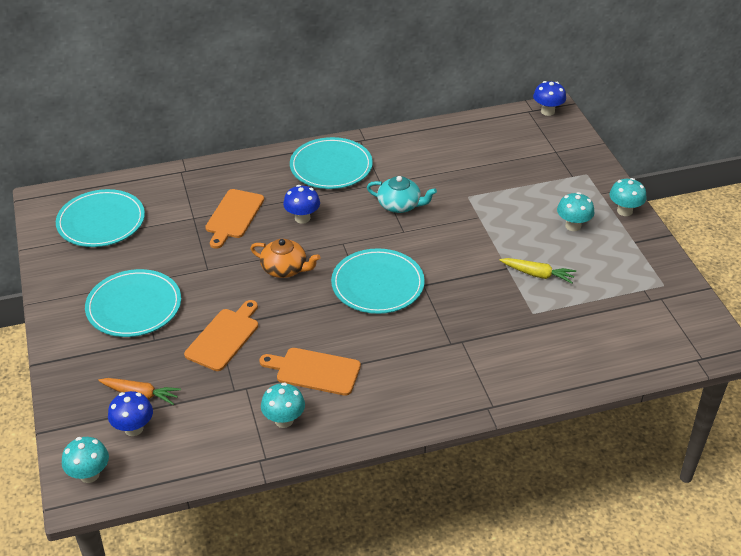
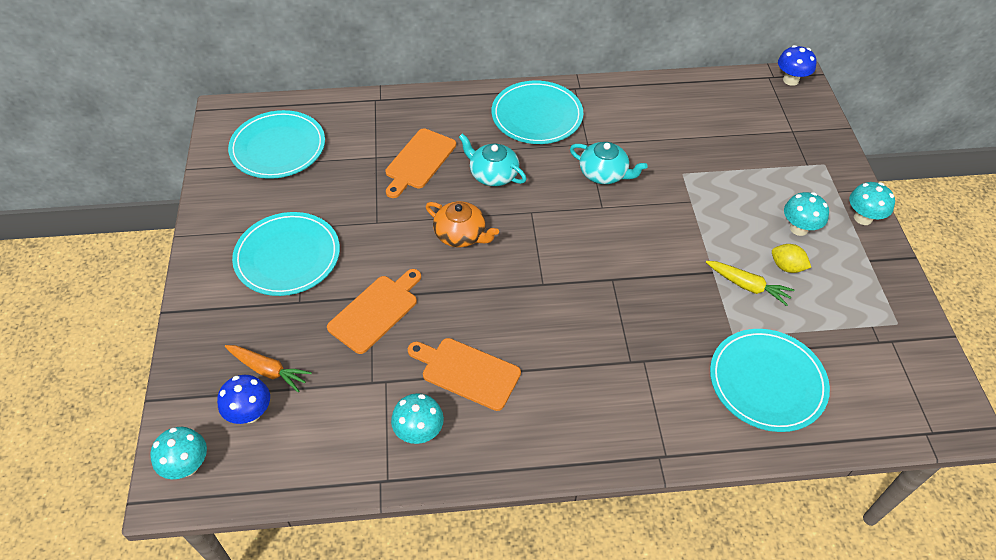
camera: 10 degrees right, 10 degrees up
(302, 218) = (493, 174): blue mushroom -> turquoise teapot
(377, 284) = (560, 270): turquoise plate -> turquoise plate (767, 382)
(567, 256) = (786, 267): none -> yellow lemon

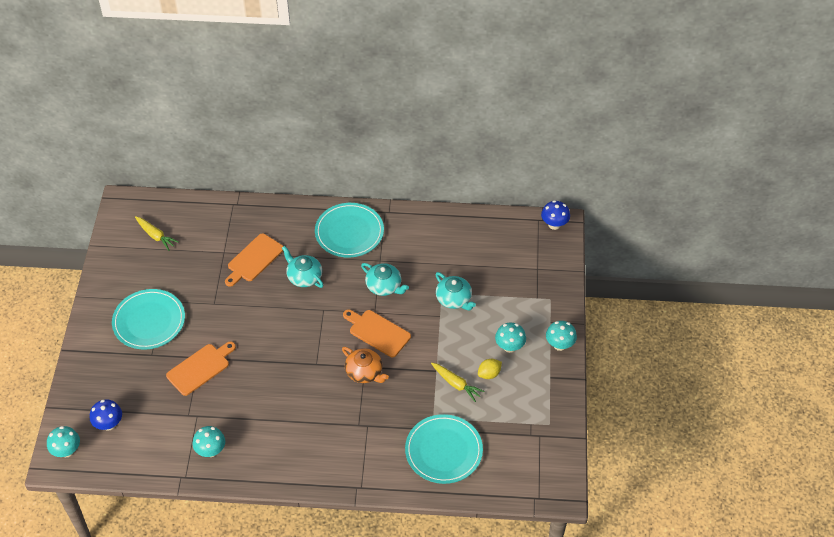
camera: 10 degrees right, 0 degrees up
(268, 370) = (124, 398): orange carrot -> none
(278, 147) = (156, 236): turquoise plate -> yellow carrot
(461, 234) = (270, 320): orange teapot -> orange teapot (364, 372)
(467, 372) = (250, 417): orange cutting board -> orange cutting board (377, 332)
(701, 178) = (454, 299): none -> turquoise teapot
(786, 267) = (489, 374): yellow lemon -> yellow lemon turned 75 degrees counterclockwise

